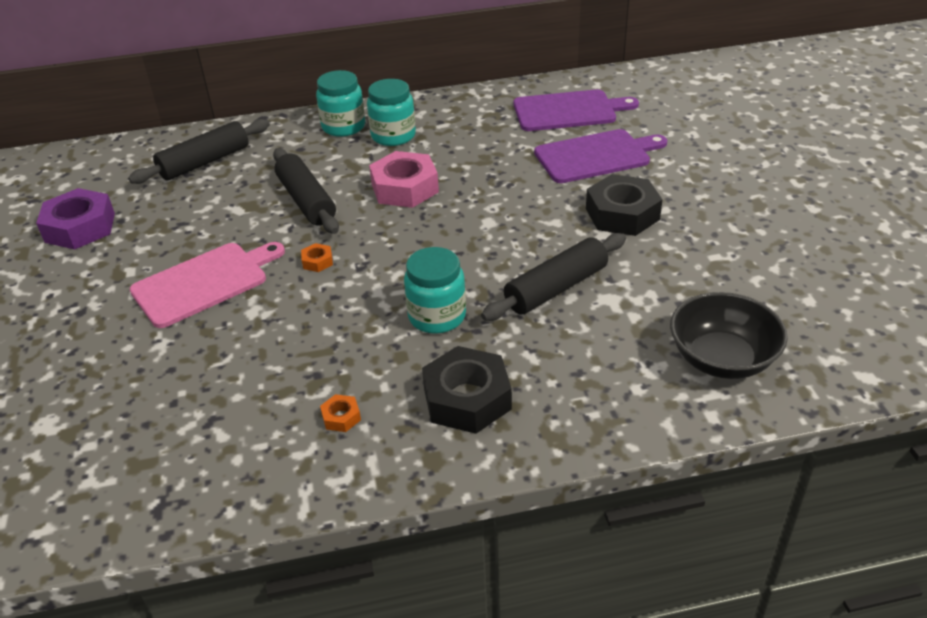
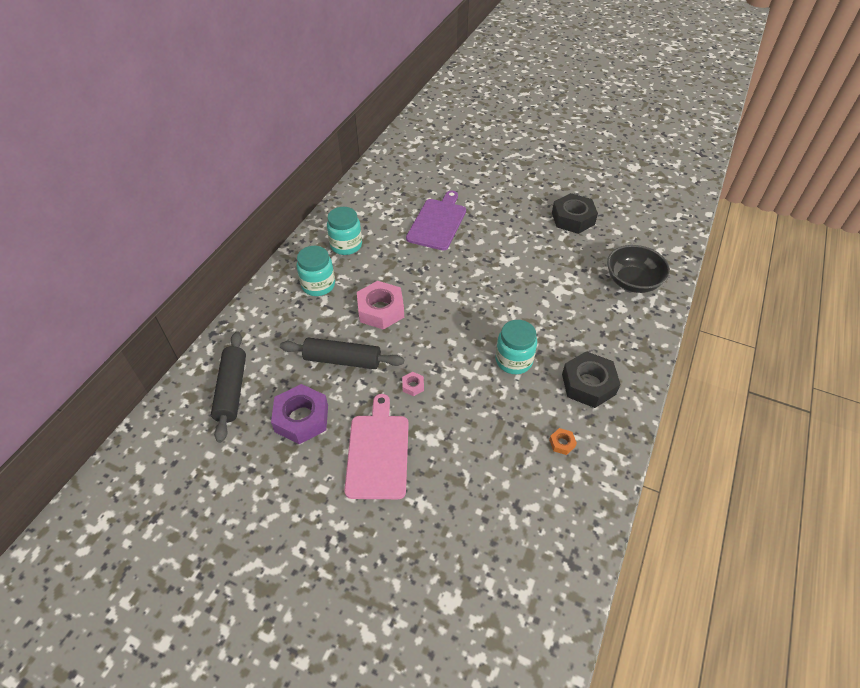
camera: 55 degrees left, 10 degrees up
(80, 227) = (232, 499): purple nut -> purple nut (301, 418)
(317, 261) = (413, 386): orange nut -> pink nut
(343, 127) = (278, 301): turquoise jar -> turquoise jar (346, 245)
(556, 288) = (533, 303): black rolling pin -> none
(568, 111) = (383, 205): purple cutting board -> none
(622, 214) = (497, 245): black nut -> black nut (573, 218)

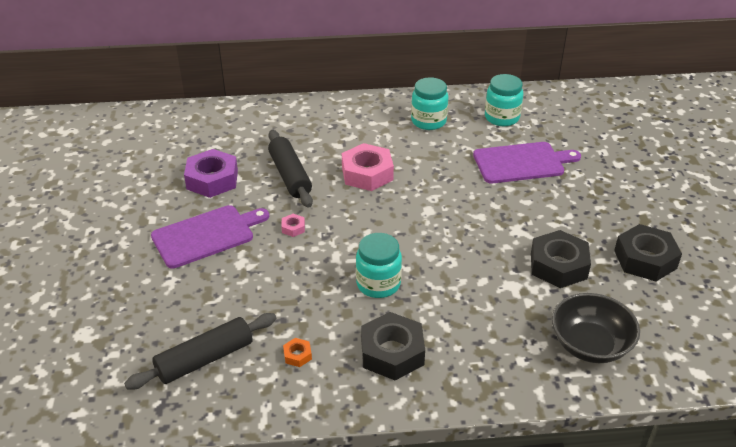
camera: 60 degrees right, 10 degrees down
(231, 390) = (215, 133): black rolling pin -> black rolling pin (205, 359)
(318, 285) = (364, 127): turquoise jar -> turquoise jar (502, 117)
(378, 452) = (206, 235): pink cutting board -> purple cutting board
(554, 259) = (558, 265): none -> black nut

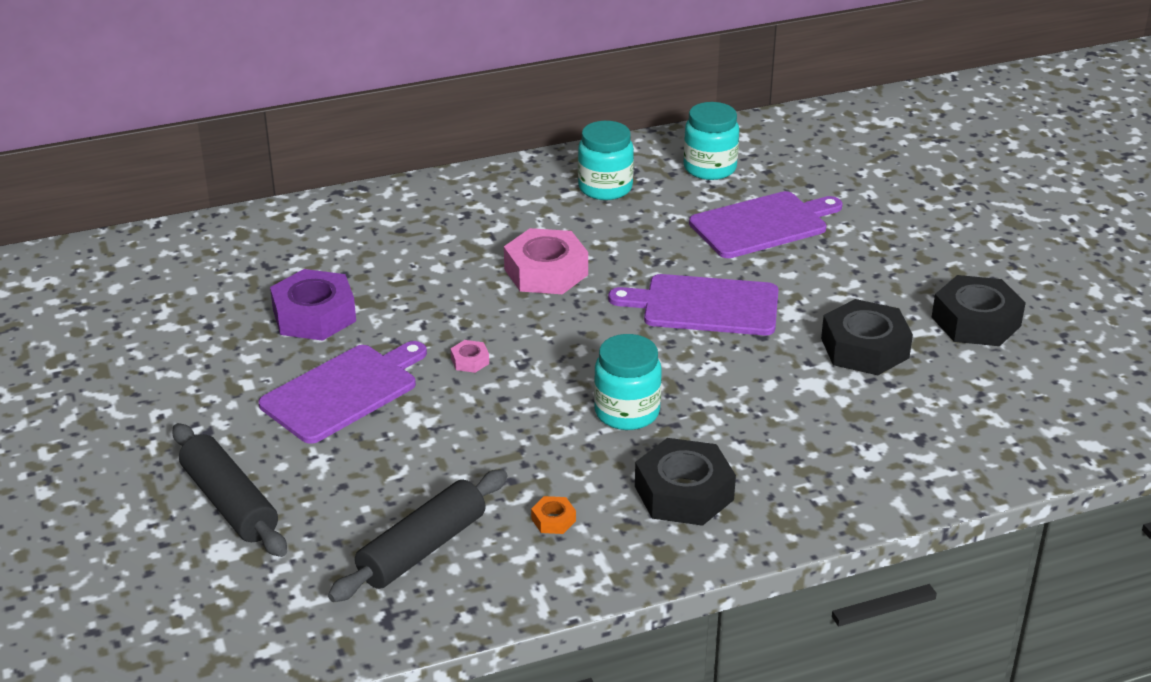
camera: 15 degrees left, 5 degrees down
(290, 175) = (432, 292): black rolling pin -> black rolling pin (230, 503)
(460, 215) = (704, 305): none -> purple cutting board
(590, 345) = (943, 437): black bowl -> none

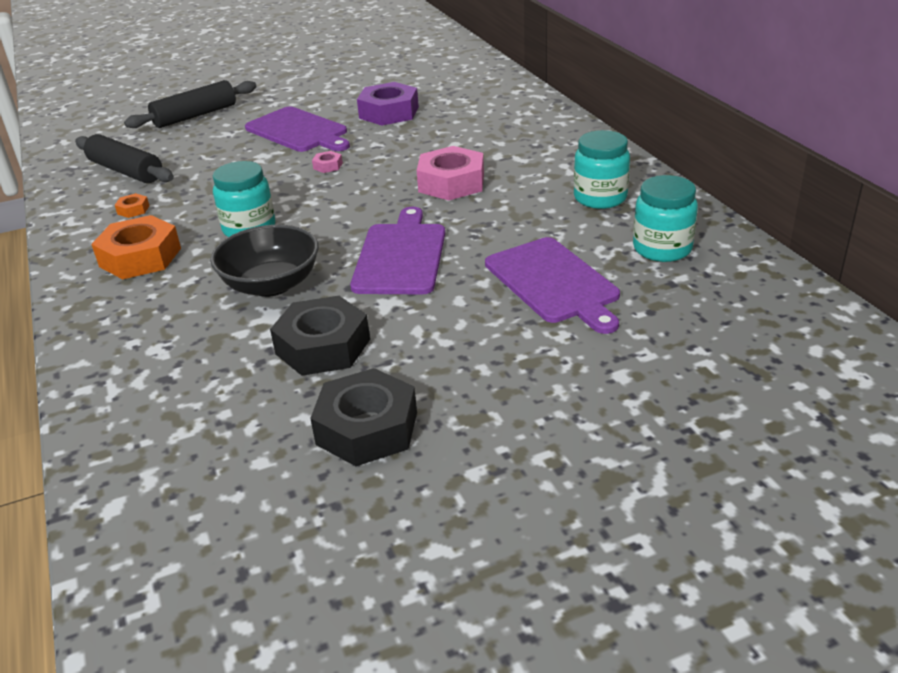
camera: 90 degrees right, 0 degrees up
(684, 493) = (140, 257): black nut -> orange nut
(754, 386) = (271, 285): none -> black bowl

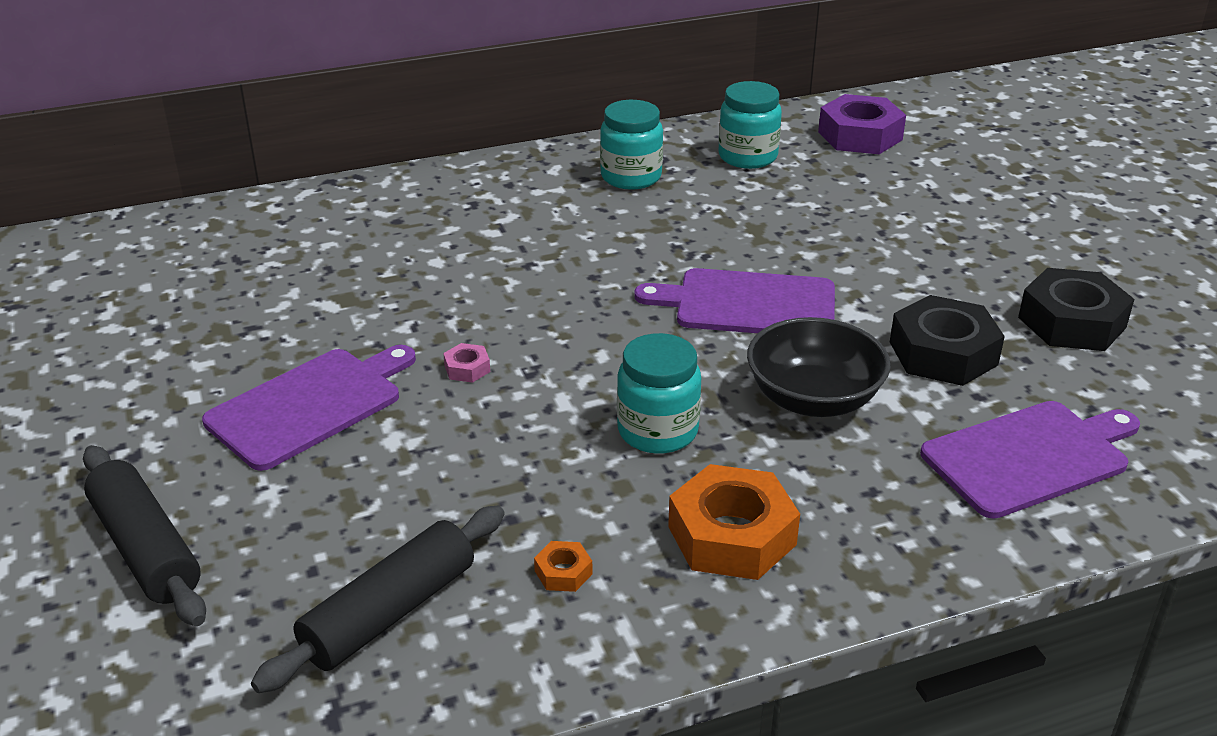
camera: 90 degrees left, 0 degrees up
(389, 112) = (286, 315): purple nut -> purple nut (860, 136)
(451, 183) = (562, 266): pink nut -> none
(553, 283) = (811, 215): purple cutting board -> purple cutting board (1030, 457)

